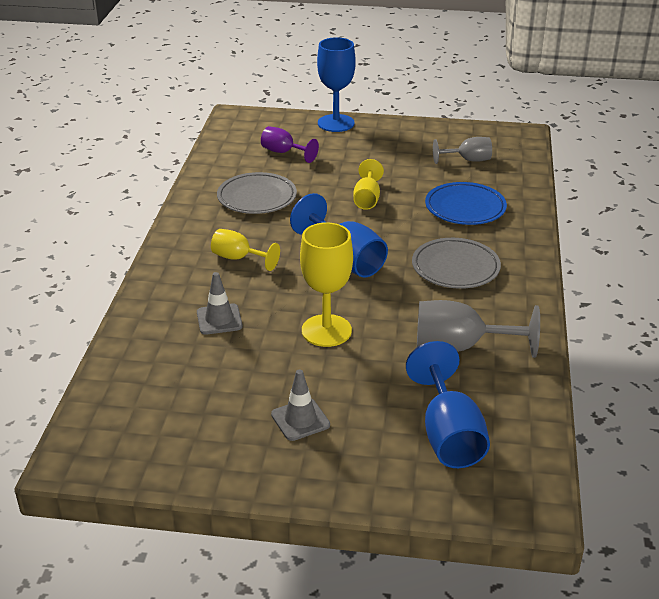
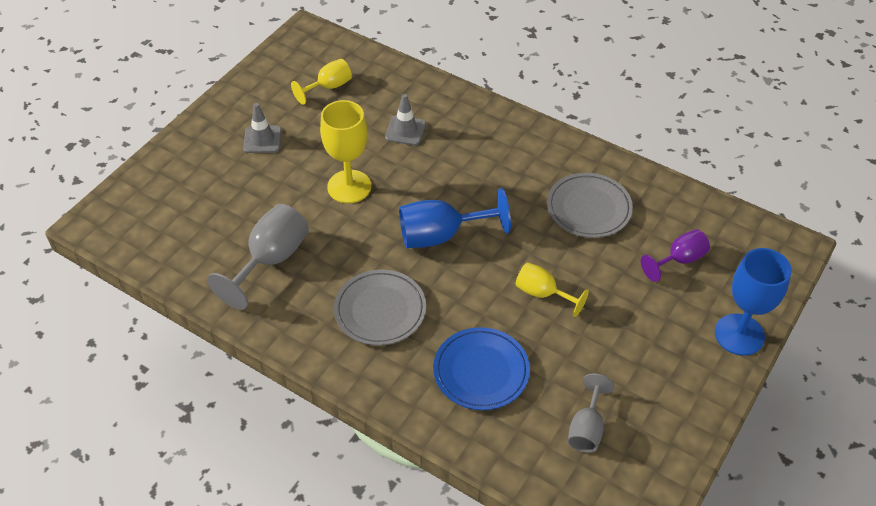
camera: 115 degrees right, 15 degrees up
(238, 258) = (486, 165): yellow goblet -> yellow goblet (328, 87)
(449, 435) = (187, 210): blue goblet -> none

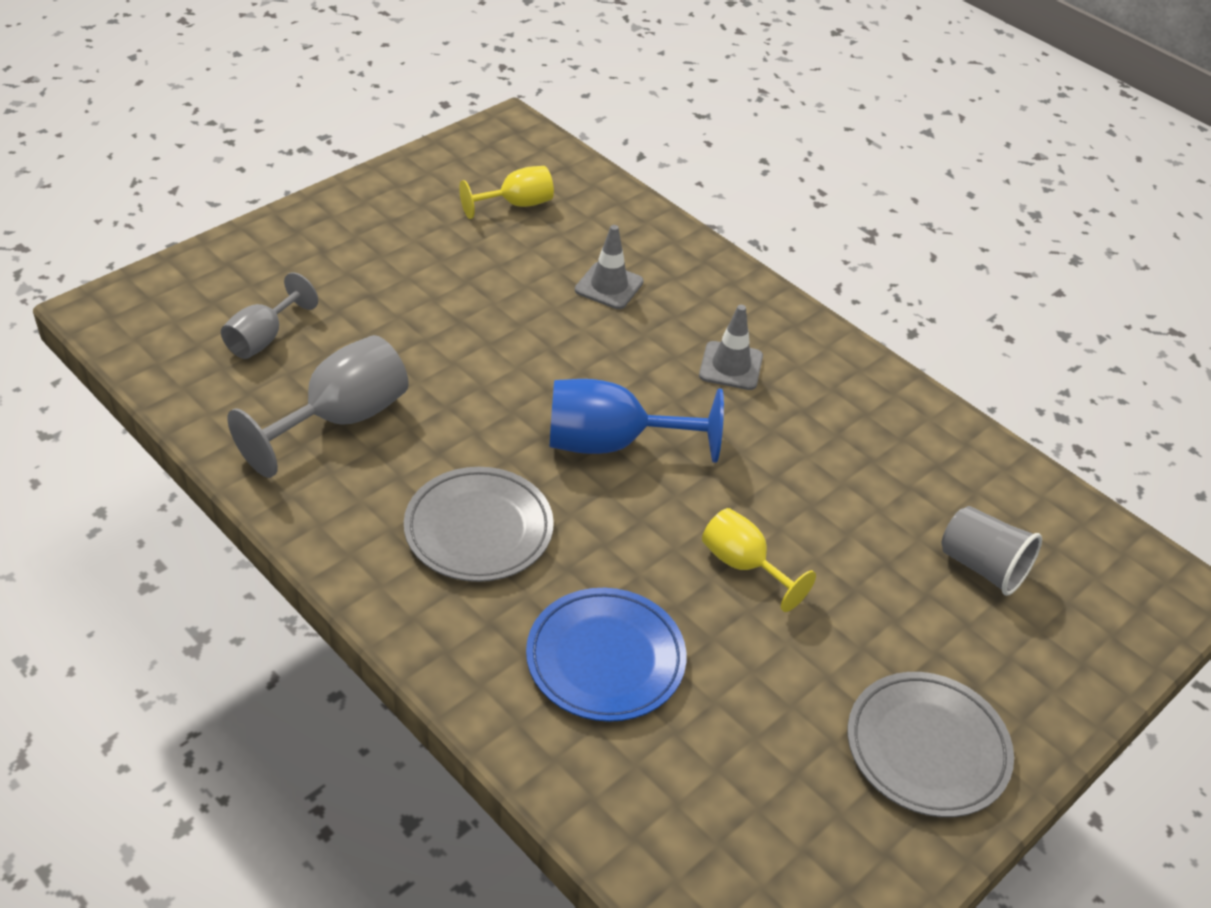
camera: 10 degrees right, 5 degrees down
(262, 139) = (393, 253): grey traffic cone -> grey traffic cone (731, 366)
(349, 186) = (496, 344): yellow goblet -> none
(586, 429) = (749, 792): grey goblet -> grey goblet (263, 338)
(588, 208) = (857, 457): grey plate -> grey plate (927, 748)
(679, 260) = (982, 567): purple goblet -> grey cup
(739, 334) = (1052, 706): blue goblet -> none

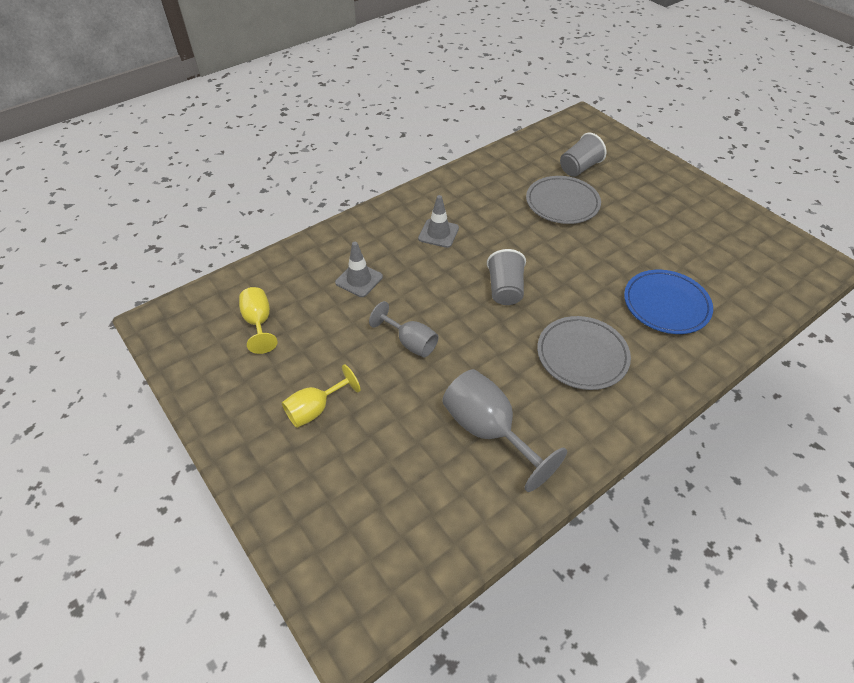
camera: 80 degrees left, 5 degrees up
(263, 338) = (398, 486): grey goblet -> grey goblet (410, 342)
(612, 443) = (505, 290): blue goblet -> grey cup
(743, 565) = (591, 246): yellow goblet -> yellow goblet (315, 409)
(927, 748) = (688, 202): grey plate -> grey plate (562, 203)

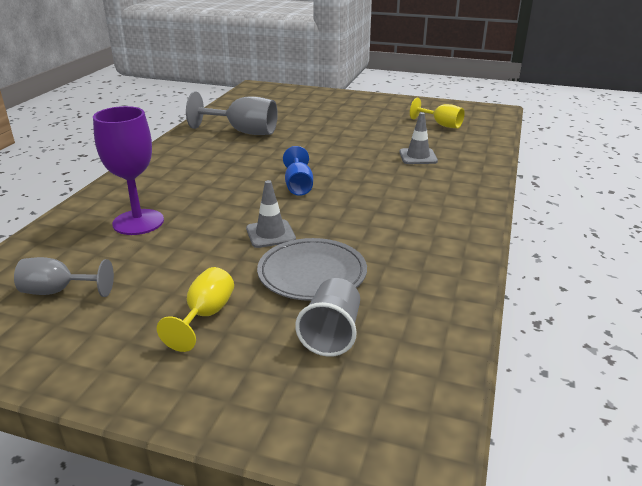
camera: 145 degrees right, 20 degrees down
(315, 409) = (351, 113): yellow goblet -> yellow goblet (205, 315)
(410, 342) = (334, 144): grey goblet -> grey goblet (58, 291)
(438, 233) = (405, 200): grey traffic cone -> grey traffic cone (270, 234)
(505, 290) = (298, 186): grey cup -> blue goblet
(582, 355) = (203, 173): grey plate -> none
(666, 305) = (138, 222): blue plate -> purple goblet

